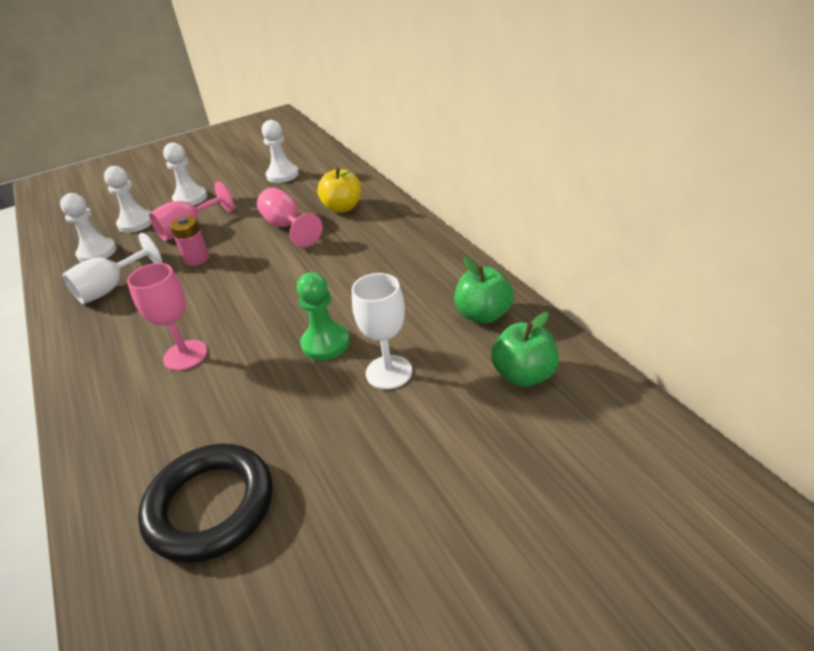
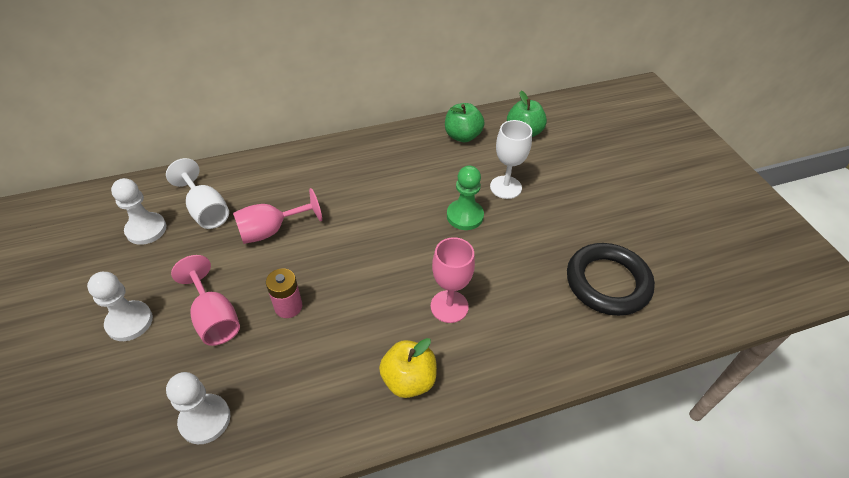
camera: 85 degrees left, 10 degrees up
(111, 288) = (304, 388): white goblet -> white goblet (206, 210)
(136, 223) = (153, 381): white pawn -> none
(342, 208) = (263, 188): yellow apple -> yellow apple (408, 380)

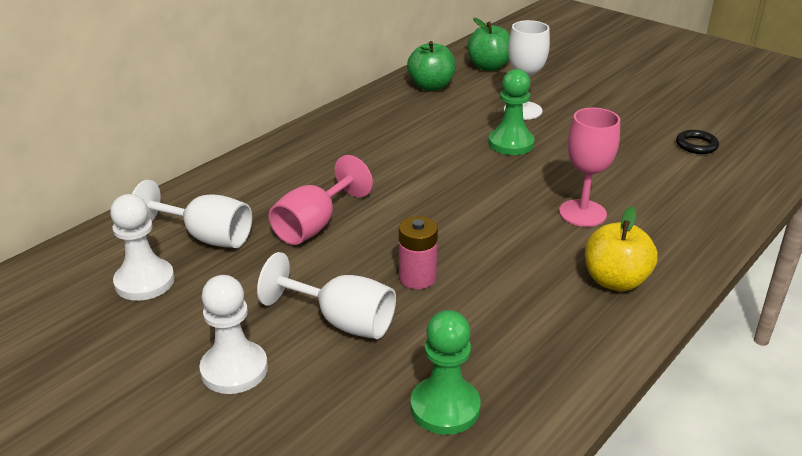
camera: 30 degrees left, 15 degrees down
(205, 420) = (445, 407): white pawn -> green pawn
(214, 318) = (342, 321): pink goblet -> white goblet
(607, 282) = (696, 145): black ring -> black ring, size x0.43

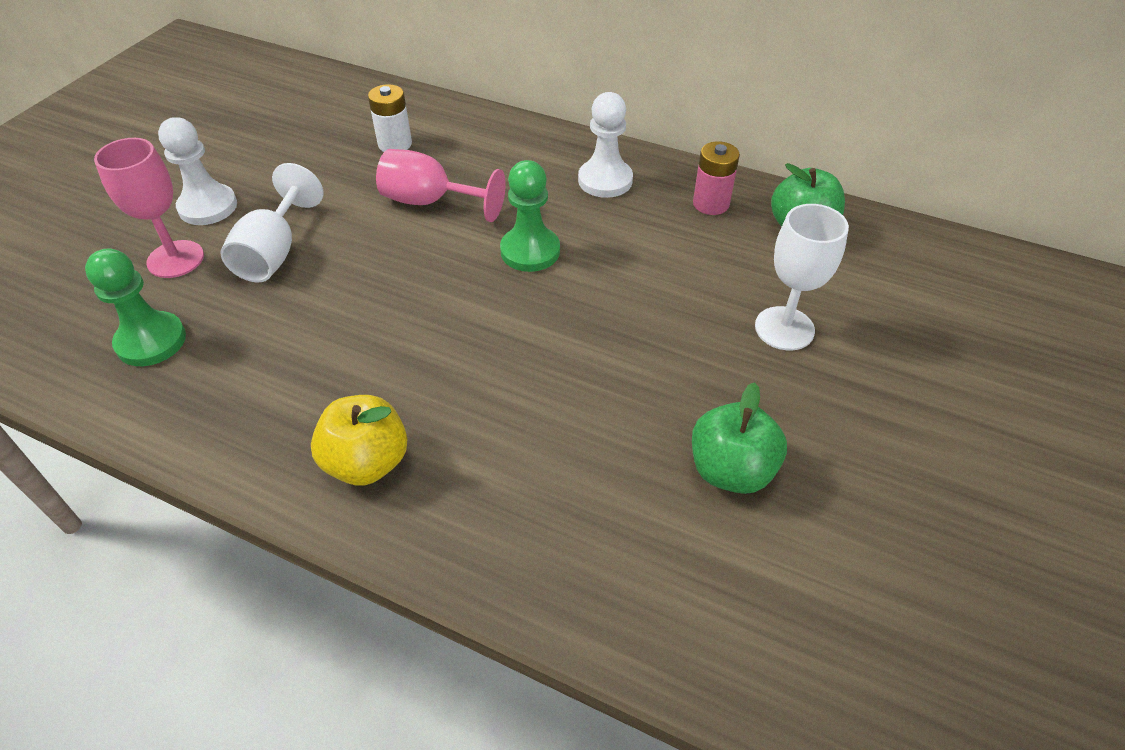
camera: 75 degrees right, 15 degrees up
(144, 282) = (322, 131): white pawn -> white pawn (605, 180)
(206, 237) = (395, 144): white goblet -> white battery
(417, 278) = (350, 290): pink battery -> pink battery (711, 204)
(489, 67) = (909, 274): green apple -> green apple (731, 470)
(511, 143) = (676, 327): green pawn -> green pawn (530, 251)
(582, 213) = (517, 419): pink goblet -> pink goblet (175, 259)
(696, 145) = (786, 561): black ring -> none

